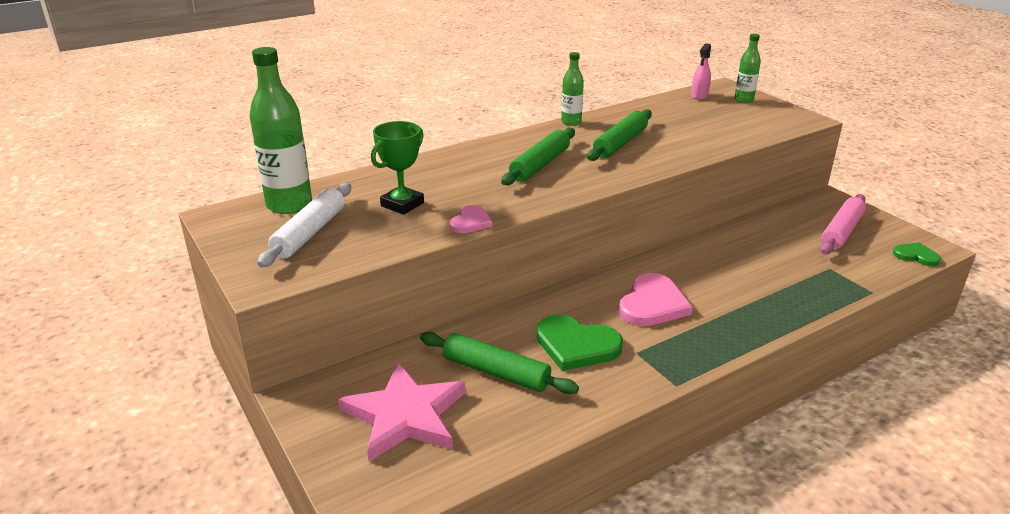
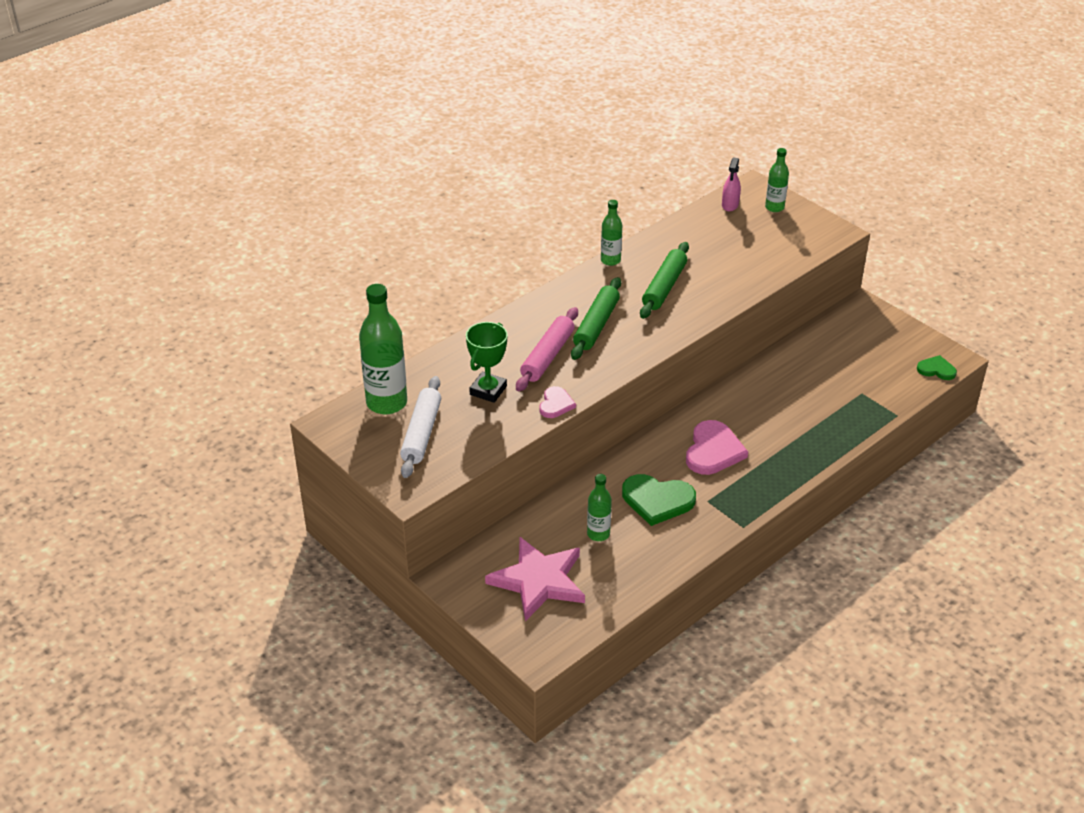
camera: 10 degrees left, 10 degrees up
(496, 372) = (598, 534): green rolling pin -> green bottle
(841, 231) = (872, 348): pink rolling pin -> pink rolling pin (547, 356)

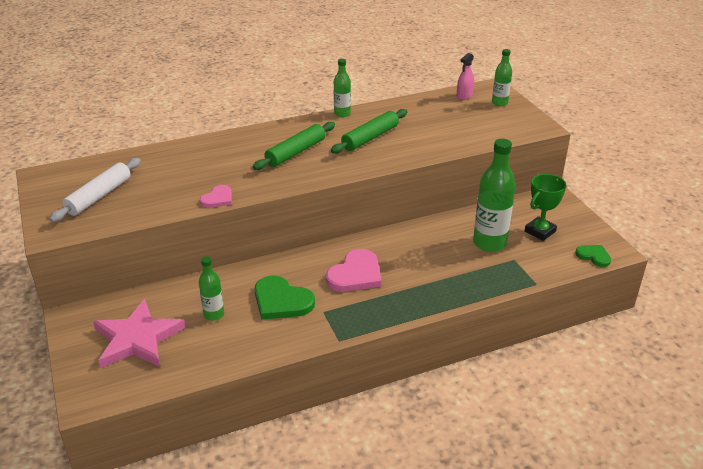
camera: 20 degrees right, 5 degrees down
(387, 403) = (94, 171): green bottle -> green bottle (489, 243)
(488, 390) = (175, 178): green trophy -> green trophy (540, 231)
(547, 356) = (240, 165): pink rolling pin -> none

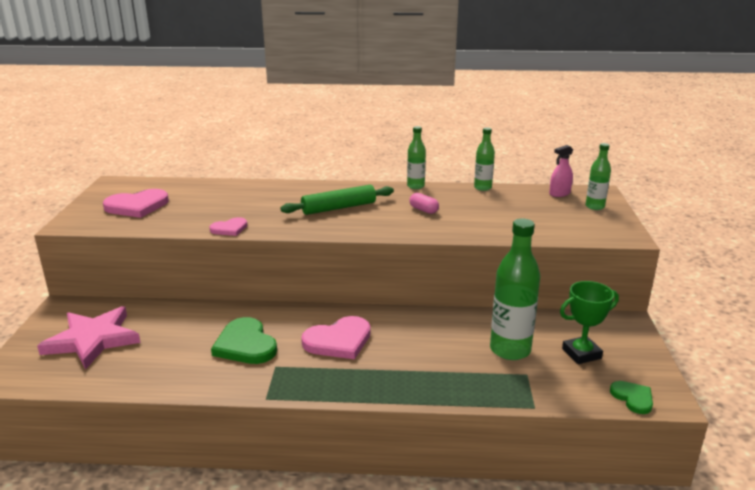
camera: 25 degrees right, 10 degrees down
(99, 196) = (137, 206): white rolling pin -> pink heart
(214, 314) = (174, 339): green bottle -> green bottle (482, 188)
(370, 138) = (423, 210): green rolling pin -> pink capsule

